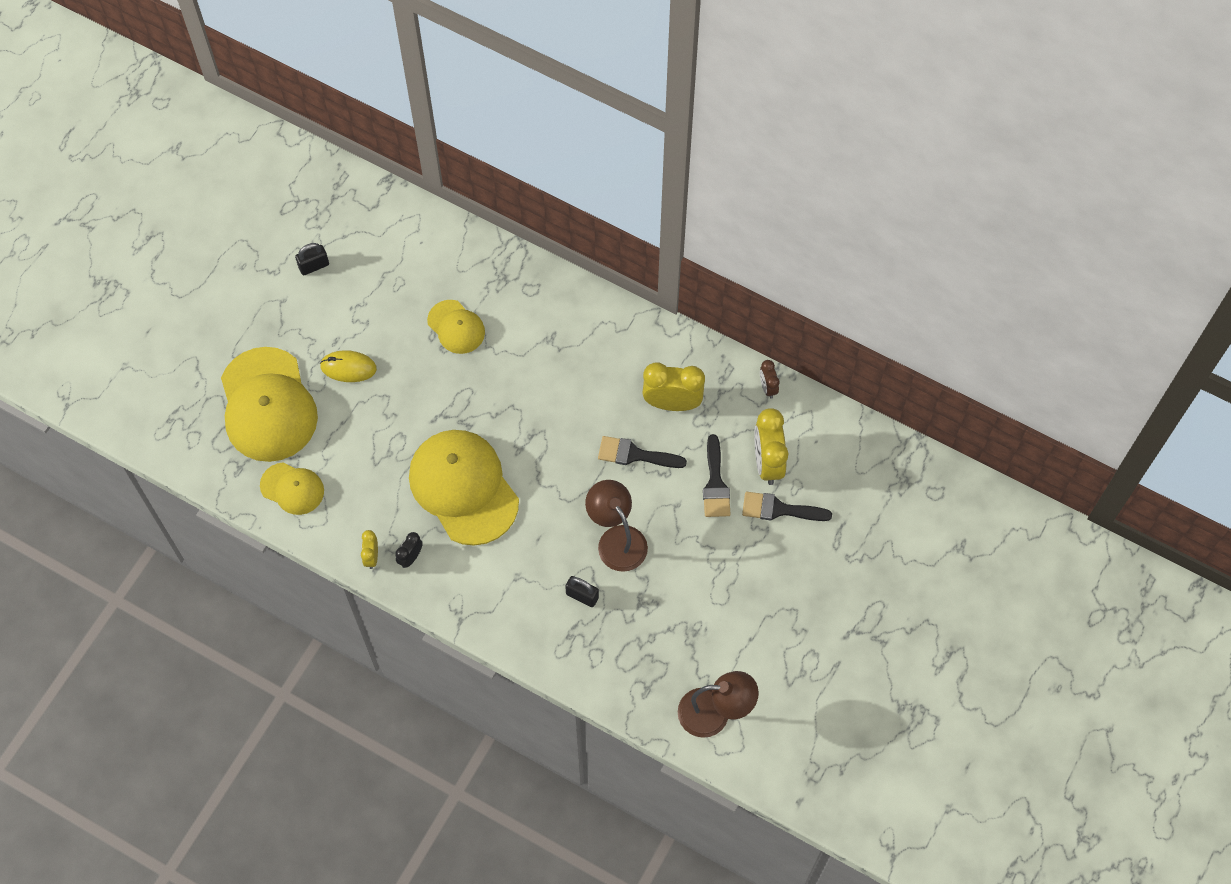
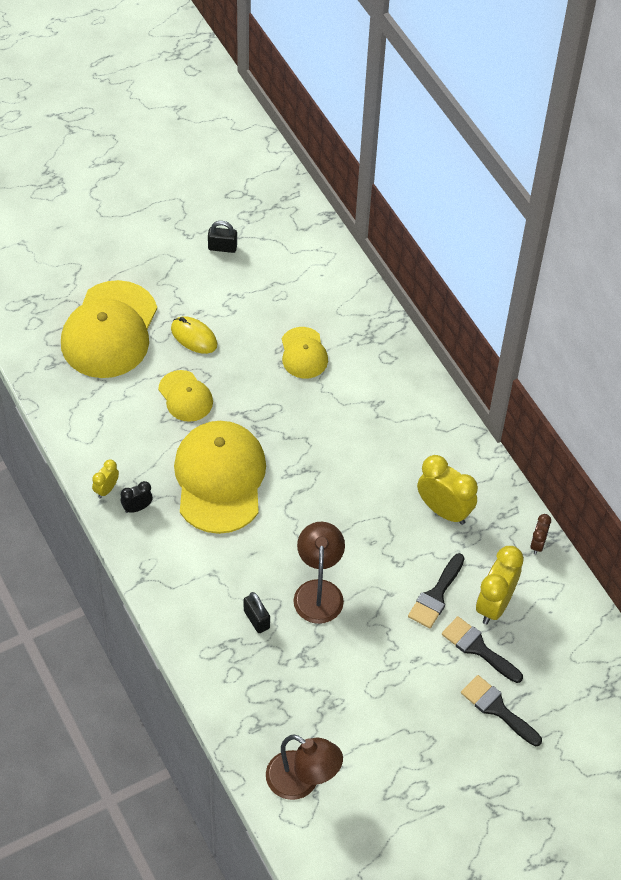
camera: 30 degrees right, 10 degrees down
(292, 488) = (82, 402): yellow cap -> yellow cap (185, 396)
(635, 455) = (382, 533): black brush -> black brush (497, 709)

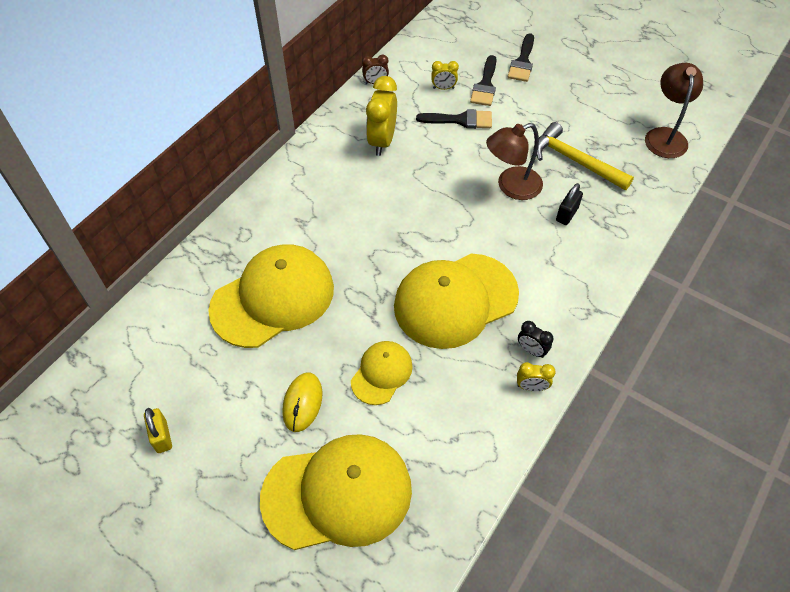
camera: 115 degrees left, 0 degrees up
(222, 247) = (162, 436): black padlock -> yellow padlock
(303, 353) = (273, 298): yellow cap -> yellow cap, size x1.93
(319, 669) = (575, 160): none -> yellow hammer
(494, 604) = (443, 88): yellow clock -> yellow clock, size x0.51

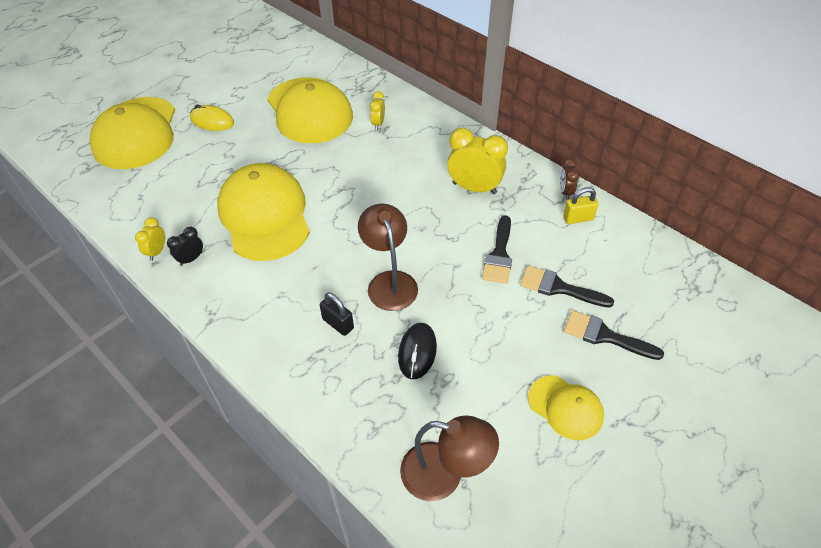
camera: 100 degrees right, 5 degrees down
(162, 436) = (220, 61): yellow padlock -> yellow padlock (578, 218)
(381, 373) = (216, 163): yellow cap -> yellow cap (565, 407)
(443, 88) = (554, 247): yellow clock -> yellow clock (378, 123)
(575, 160) = (417, 352): yellow hammer -> black mouse

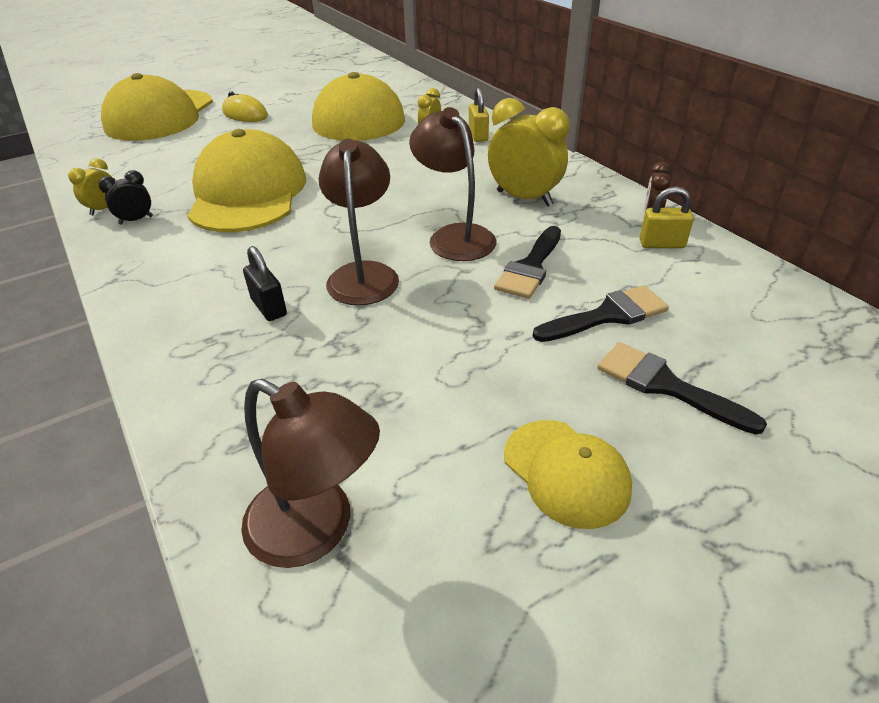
camera: 15 degrees right, 10 degrees down
(417, 122) = (478, 136): none -> yellow padlock
(417, 352) = (360, 356): black mouse -> none
(438, 234) = (454, 236): none -> brown lamp
(559, 288) = (607, 315): black brush -> black brush turned 120 degrees clockwise

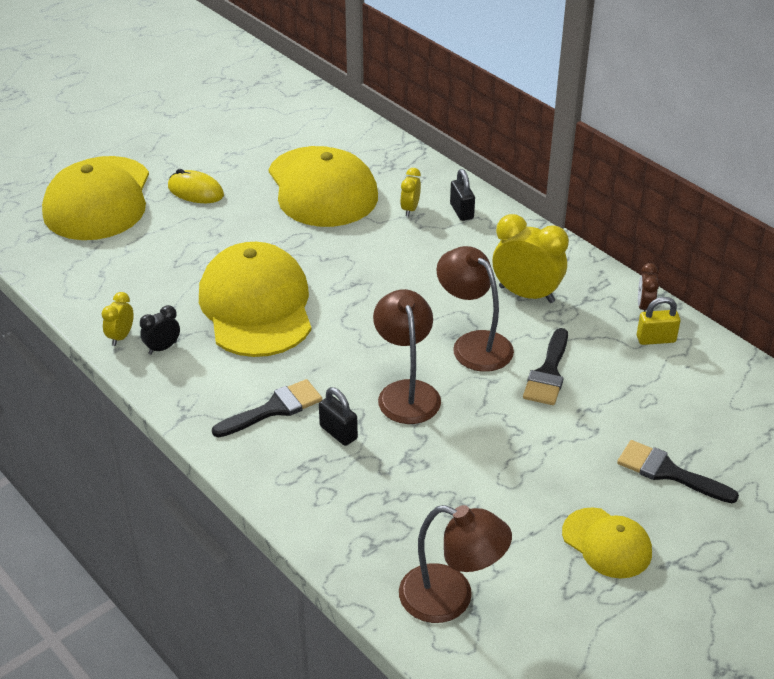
camera: 10 degrees left, 0 degrees up
(478, 136) = (461, 211): yellow padlock -> black padlock
(607, 315) = (619, 415): black brush -> black brush (274, 409)

